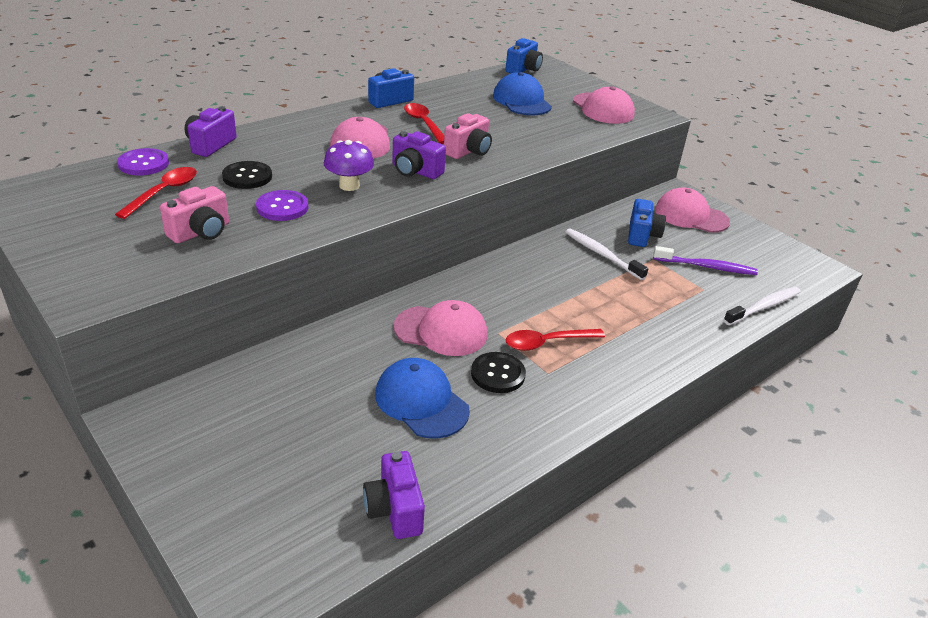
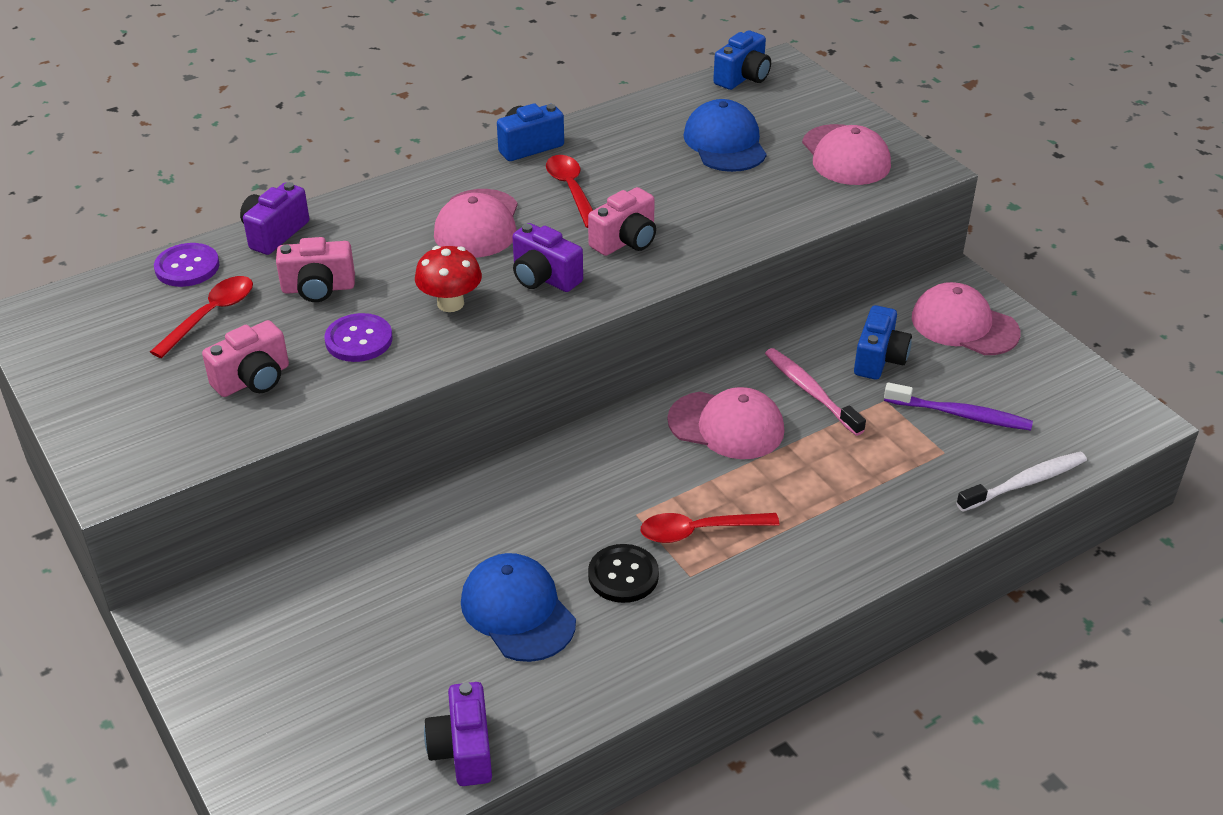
camera: 10 degrees right, 5 degrees up
(247, 177) = (318, 288): black button -> pink camera
(349, 186) = (450, 303): purple mushroom -> red mushroom
(441, 331) = (560, 509): pink cap -> pink cap (726, 425)
(602, 254) = (810, 391): white toothbrush -> pink toothbrush

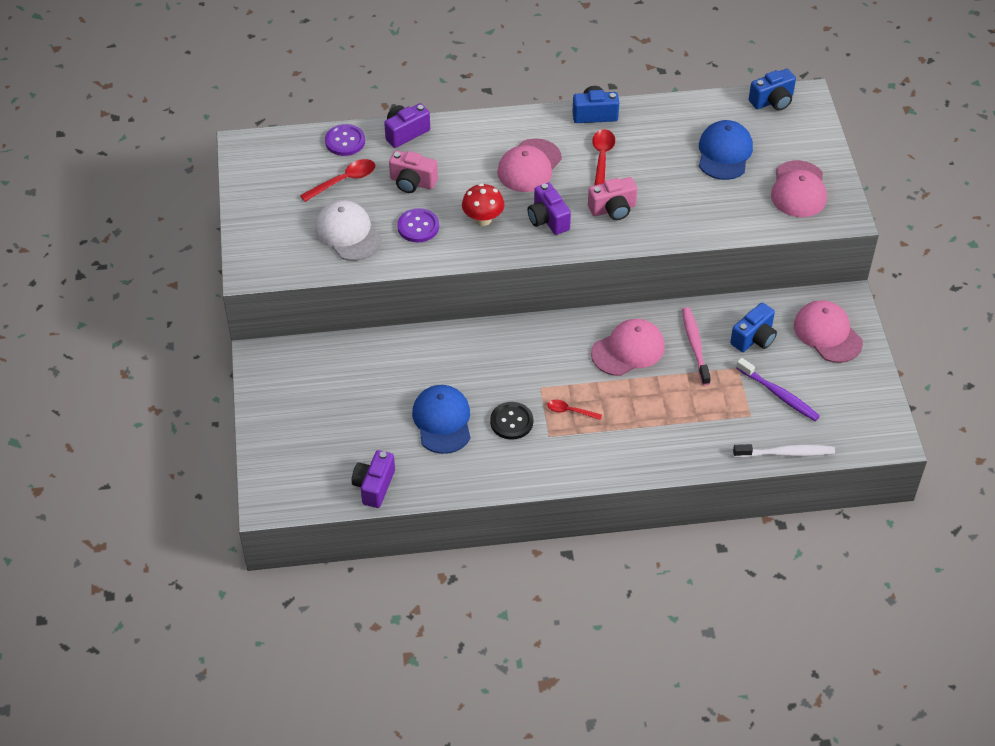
camera: 25 degrees right, 10 degrees up
(253, 379) = (348, 233): pink camera -> white cap
(699, 531) = (570, 411): red spoon -> red spoon, size x0.63
(726, 425) = (628, 350): pink cap -> pink cap turned 75 degrees counterclockwise

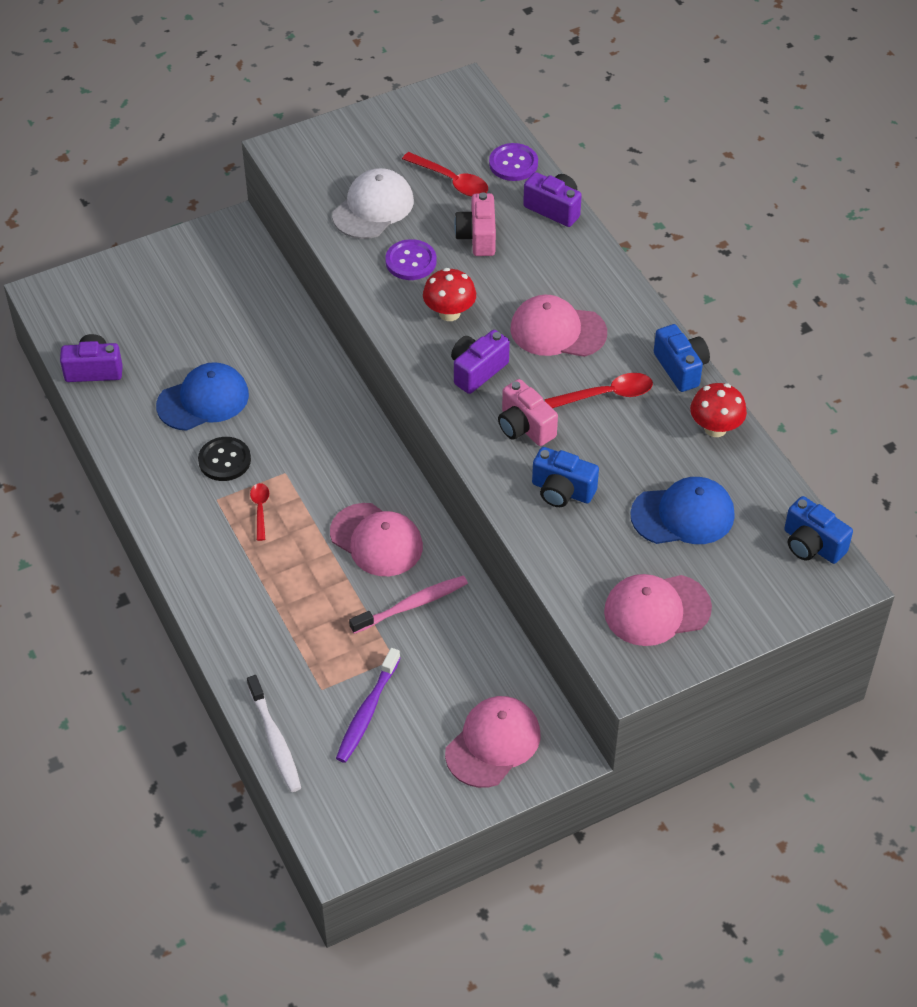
camera: 70 degrees right, 0 degrees up
(656, 114) = (715, 428): none -> red mushroom
(754, 338) = (450, 664): blue camera -> blue camera (562, 491)

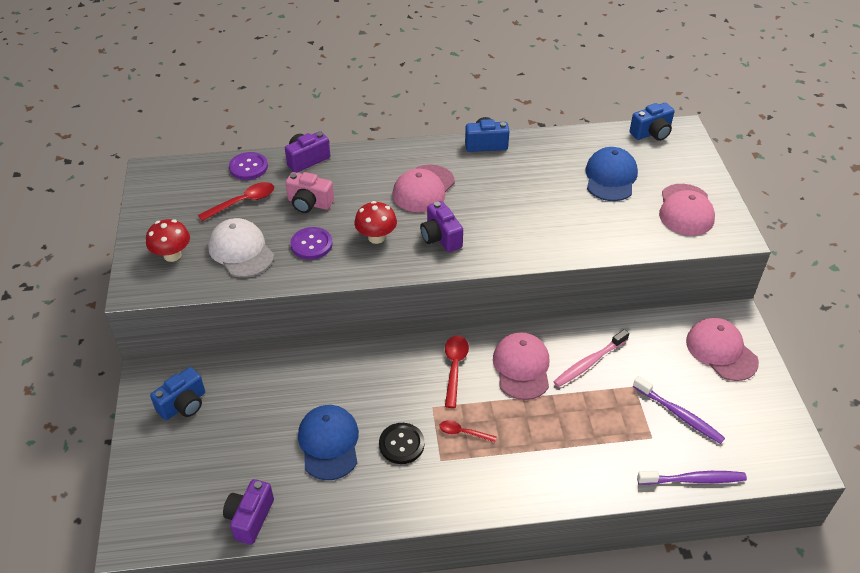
camera: 70 degrees left, 5 degrees down
(275, 740) = (693, 480): white toothbrush -> purple toothbrush
(376, 540) = (522, 367): pink cap -> pink cap turned 60 degrees counterclockwise
(412, 605) = (589, 363): pink toothbrush -> pink toothbrush turned 120 degrees counterclockwise
(524, 427) = (505, 228): pink camera -> none
(562, 491) = (570, 225): blue camera -> blue camera (183, 405)
(606, 395) = (493, 182): red spoon -> red spoon (454, 368)
(715, 428) = (543, 144): red mushroom -> red mushroom (172, 255)

